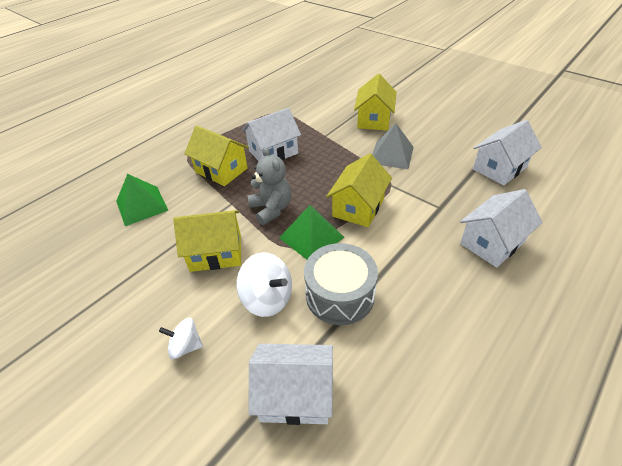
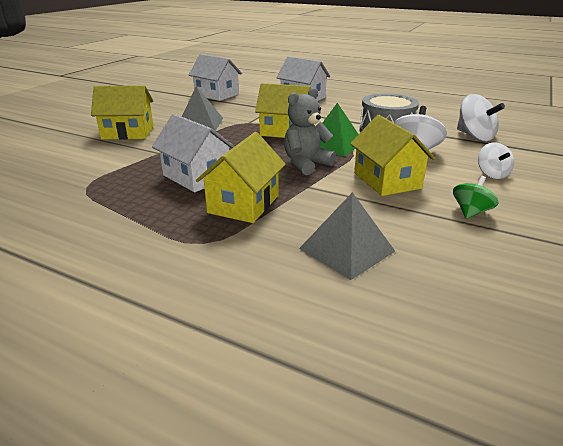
camera: 105 degrees left, 15 degrees down
(136, 288) = (471, 212): none -> green spinning top
(142, 205) = (346, 250): green pyramid -> grey pyramid
(295, 395) = (474, 136): white house -> white spinning top

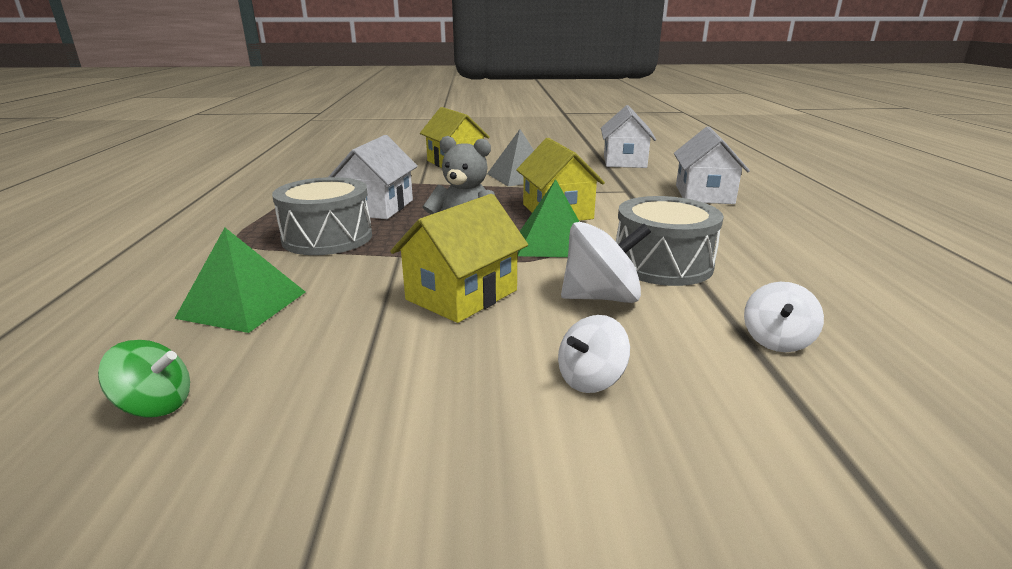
camera: 60 degrees right, 5 degrees down
(243, 204) = (327, 238): yellow house -> grey drum
(346, 250) = (242, 304): grey pyramid -> green pyramid
(471, 212) = (402, 374): green spinning top -> green spinning top (155, 405)
(474, 136) = (776, 340): white spinning top -> white spinning top, size x0.63

